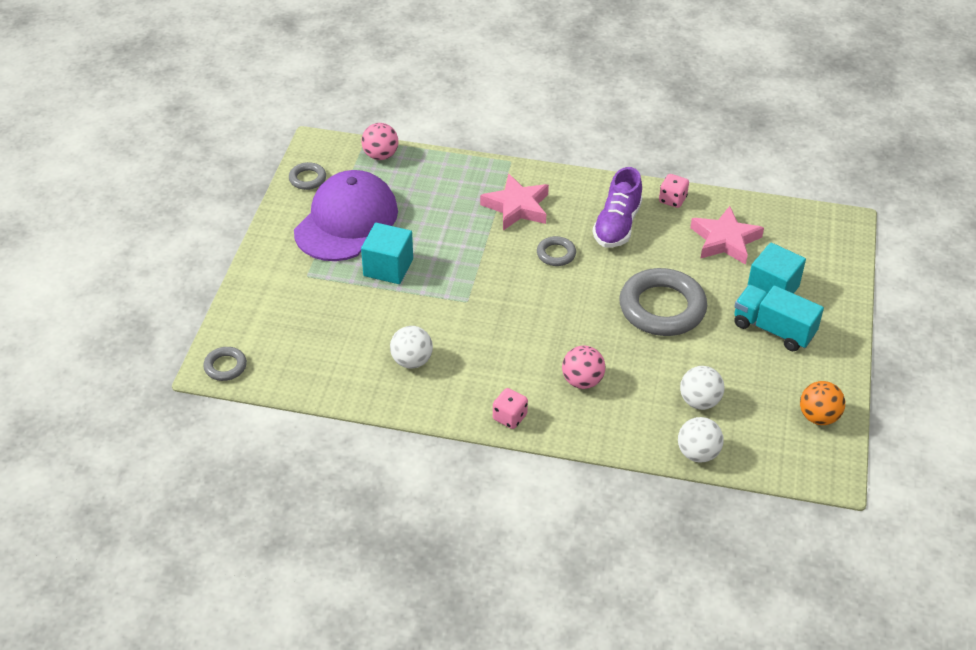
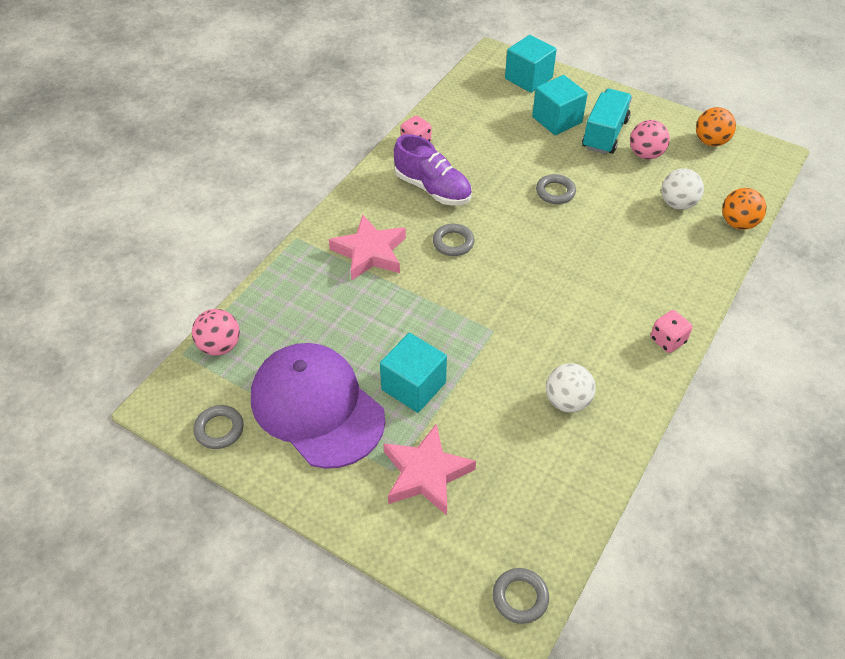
camera: 70 degrees left, 5 degrees up
(582, 381) = (633, 273): pink ball -> pink ball (645, 154)
(662, 308) = (555, 192): grey ring -> grey ring, size x0.47
(697, 453) = (738, 223): white ball -> orange ball
(725, 240) = (484, 127): pink star -> pink star (426, 474)
(773, 329) = (605, 134): turquoise truck -> turquoise truck turned 150 degrees clockwise
(826, 255) = (528, 78): none -> turquoise cube

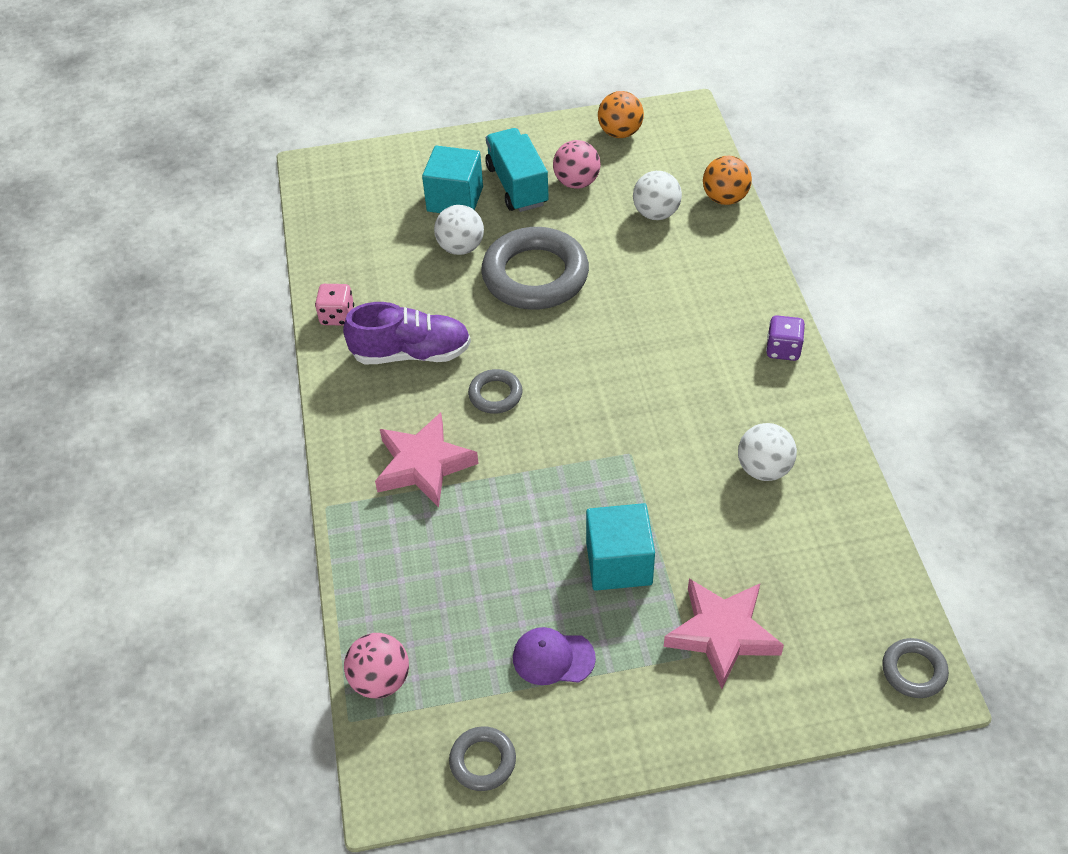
camera: 40 degrees left, 0 degrees up
(317, 407) = (553, 658): purple cap -> purple cap, size x0.42
(528, 78) = (377, 172): turquoise cube -> none
(528, 149) = (461, 247): none -> white ball
(555, 192) = (535, 275): grey ring -> grey ring, size x2.13
(667, 340) = (783, 349): pink dice -> purple dice

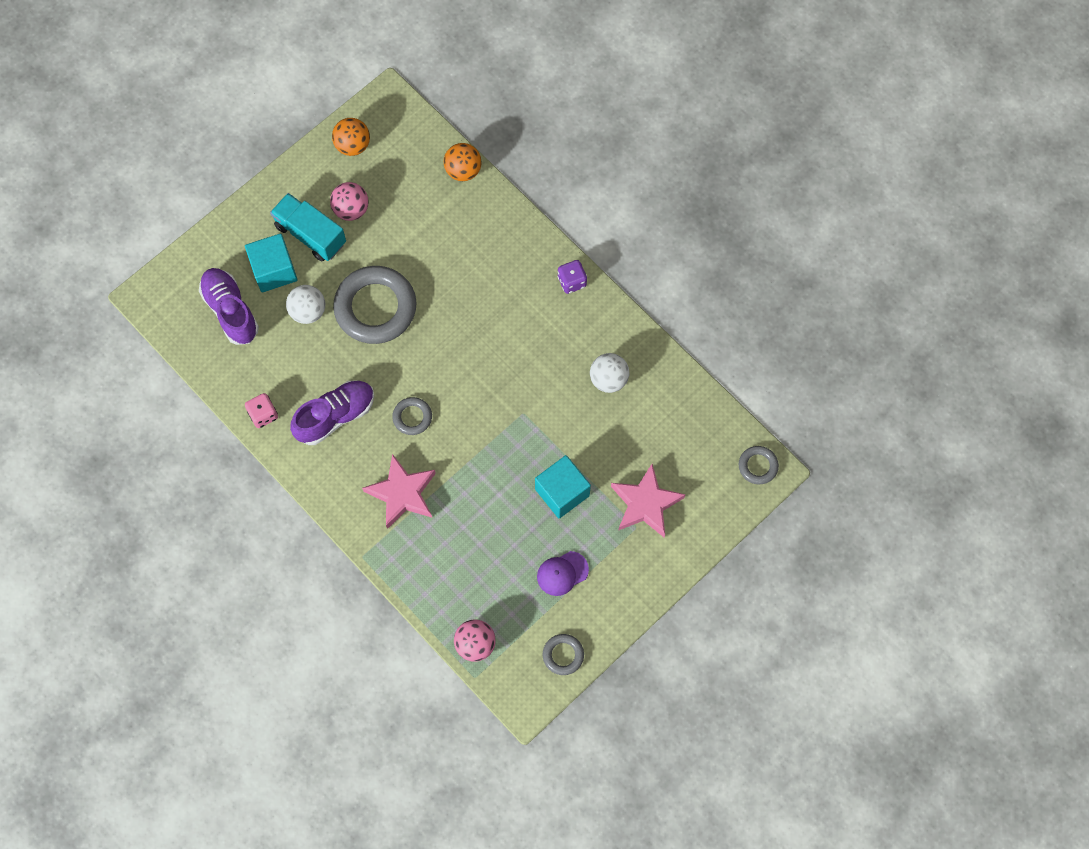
camera: 35 degrees left, 20 degrees up
(383, 213) = (231, 311): none -> purple shoe
(656, 213) = (424, 209): white ball -> none

